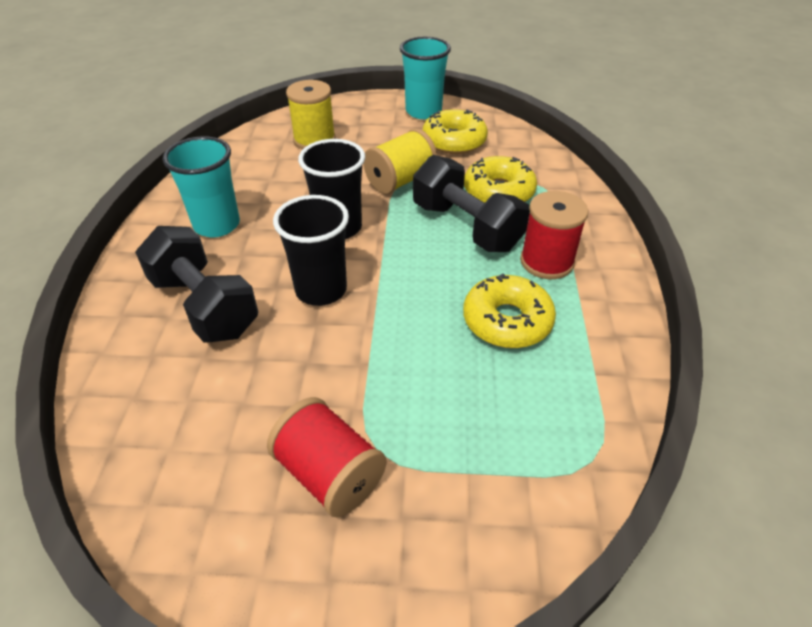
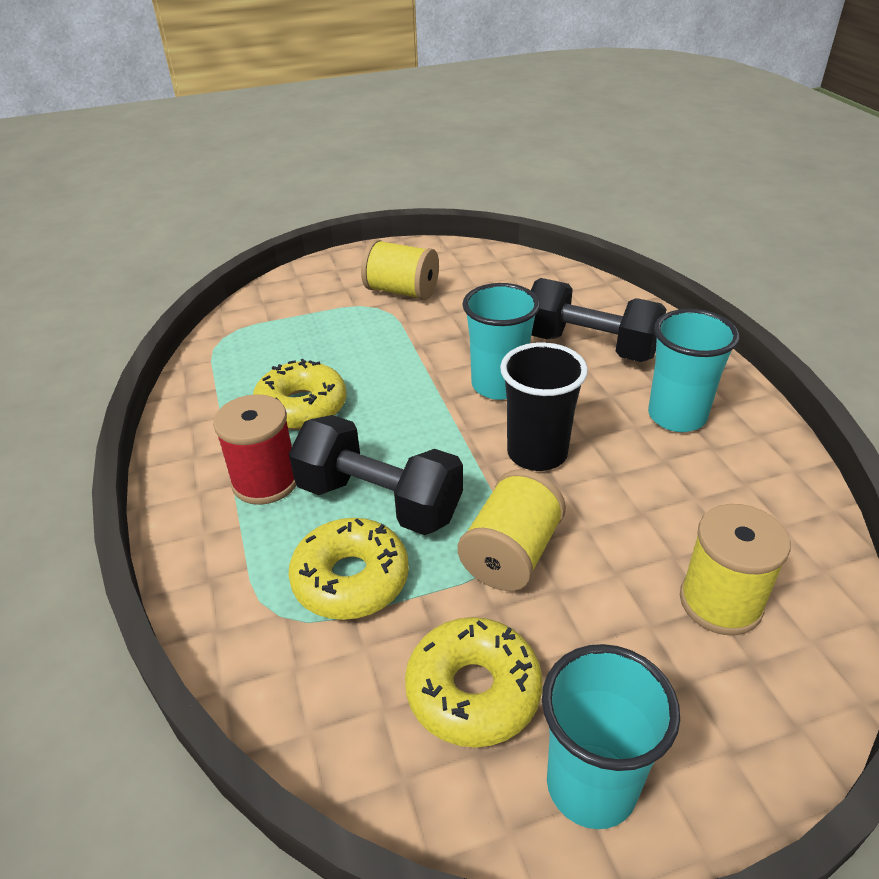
camera: 160 degrees right, 5 degrees down
(321, 290) = (498, 385): black cup -> turquoise cup
(329, 474) = (402, 291): red spool -> yellow spool

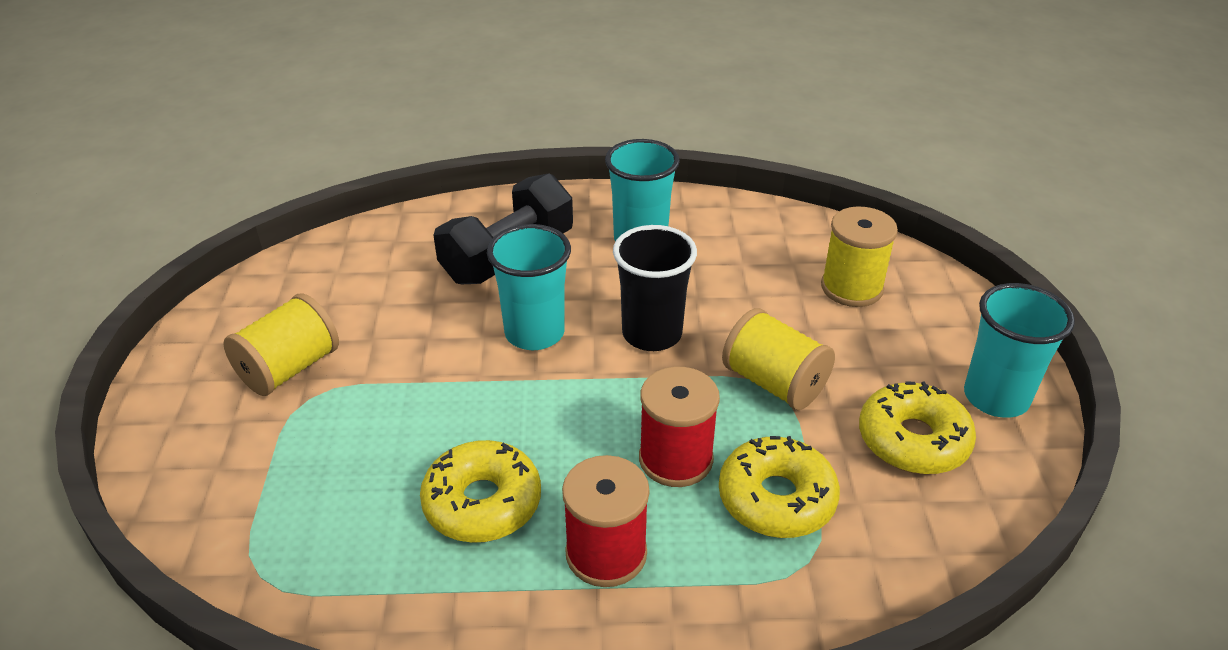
camera: 75 degrees left, 0 degrees up
(379, 501) = (675, 459): black dumbbell -> red spool

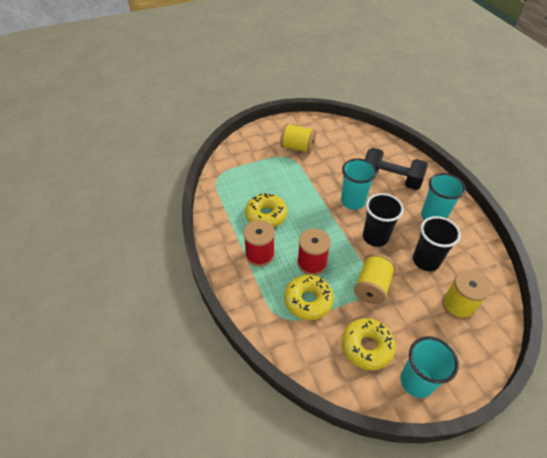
camera: 70 degrees right, 10 degrees up
(741, 288) = (426, 261): none -> black cup

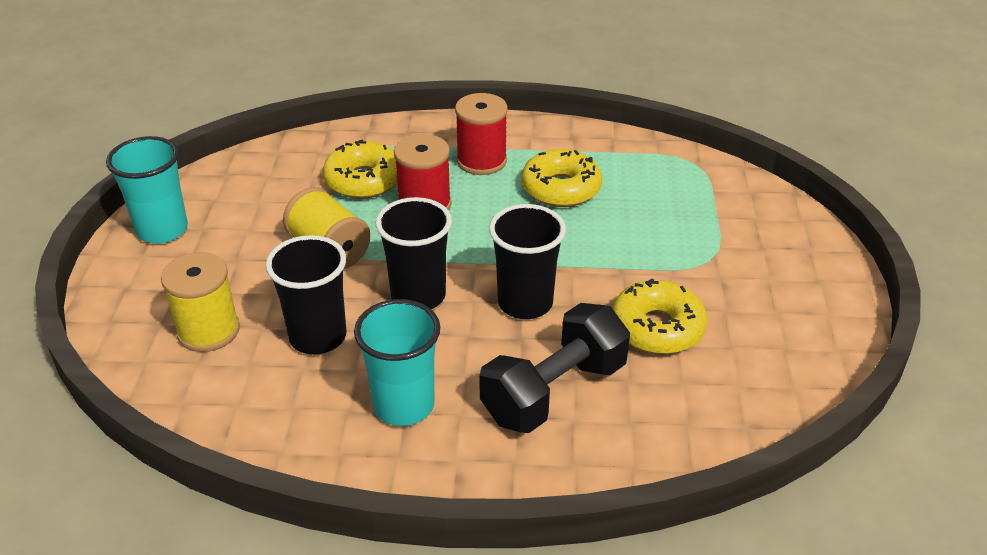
camera: 115 degrees right, 10 degrees down
(297, 147) = (737, 284): yellow spool -> none
(352, 201) = (525, 303): turquoise cup -> black cup
(367, 347) = (248, 207): yellow donut -> yellow donut (657, 328)

